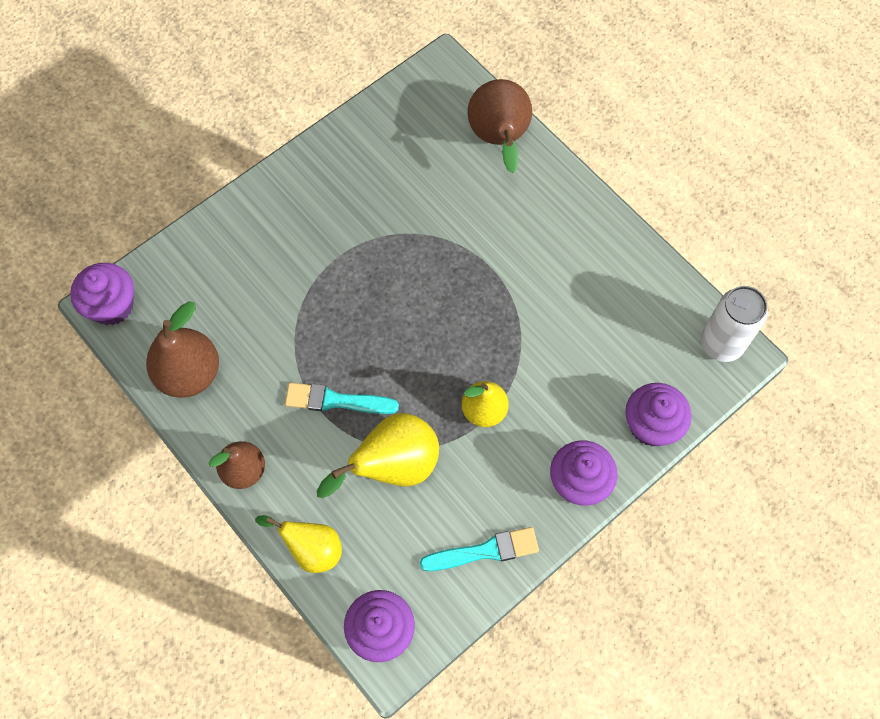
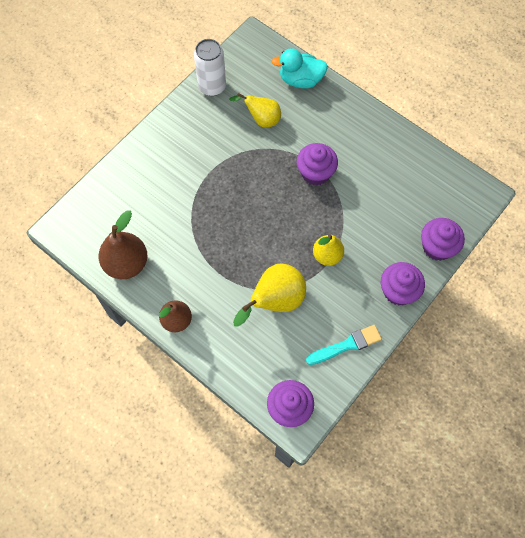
camera: 10 degrees left, 0 degrees up
(112, 306) = (64, 227): purple cupcake -> purple cupcake (315, 173)
(311, 549) = (232, 364): yellow pear -> yellow pear (261, 119)
(336, 400) = (228, 265): turquoise brush -> none
(499, 140) = (300, 80): brown pear -> turquoise duck
(721, 343) = (471, 188): white can -> white can (212, 87)

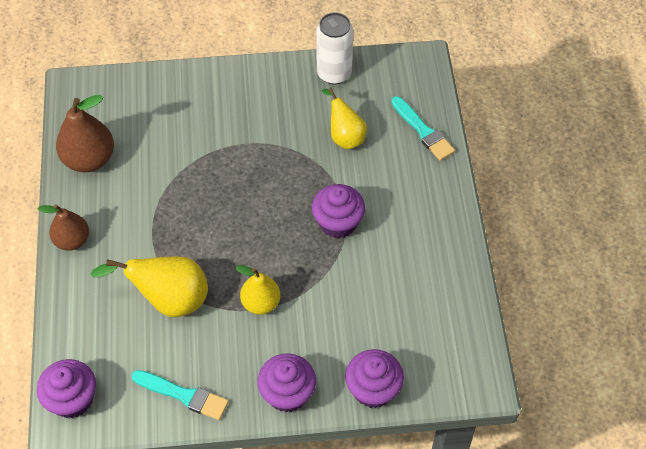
camera: 45 degrees right, 10 degrees down
(300, 80) = (423, 131): turquoise duck -> turquoise brush

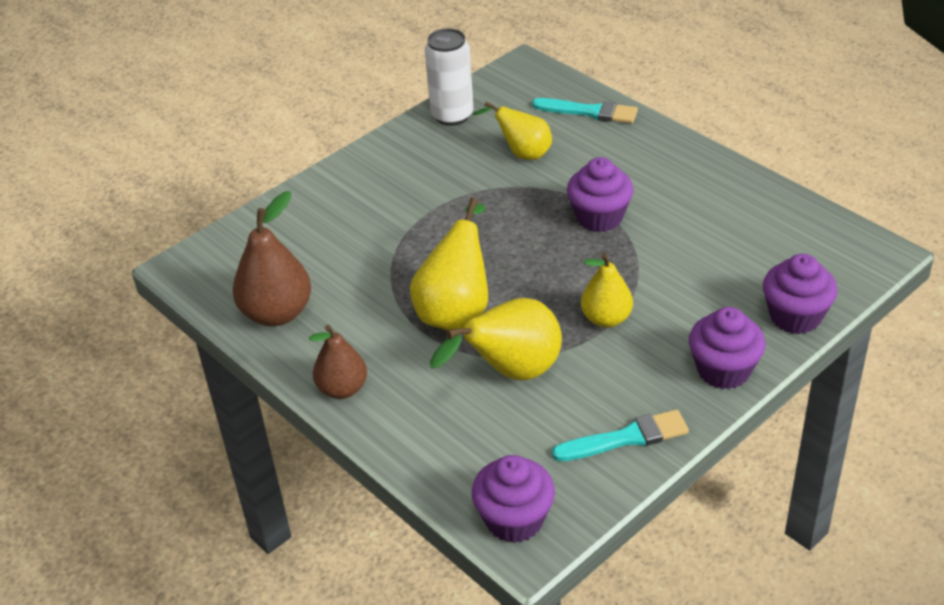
camera: 35 degrees left, 15 degrees down
(184, 231) = (456, 310): none -> yellow pear

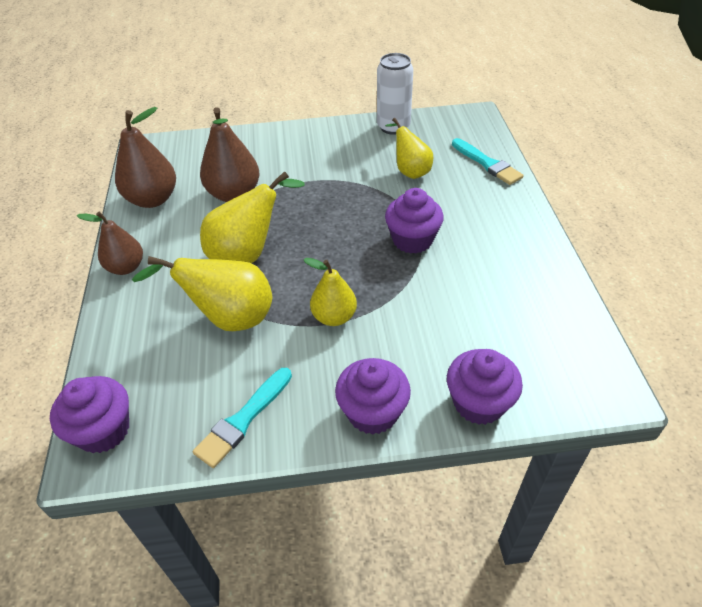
camera: 35 degrees right, 5 degrees up
(365, 263) = (234, 194): none -> brown pear
(626, 438) = (243, 419): turquoise brush -> turquoise brush turned 105 degrees clockwise

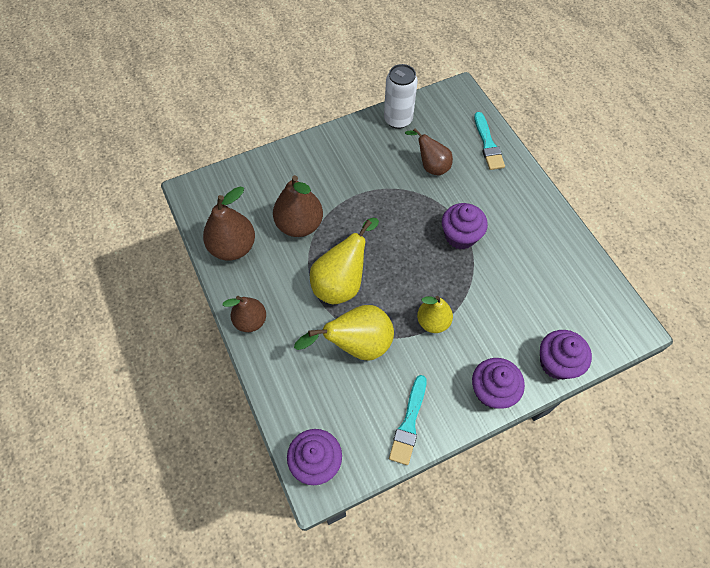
camera: 20 degrees left, 15 degrees up
(410, 171) = (431, 166): yellow pear -> brown pear
(487, 164) = (488, 144): turquoise brush -> turquoise brush turned 45 degrees clockwise

